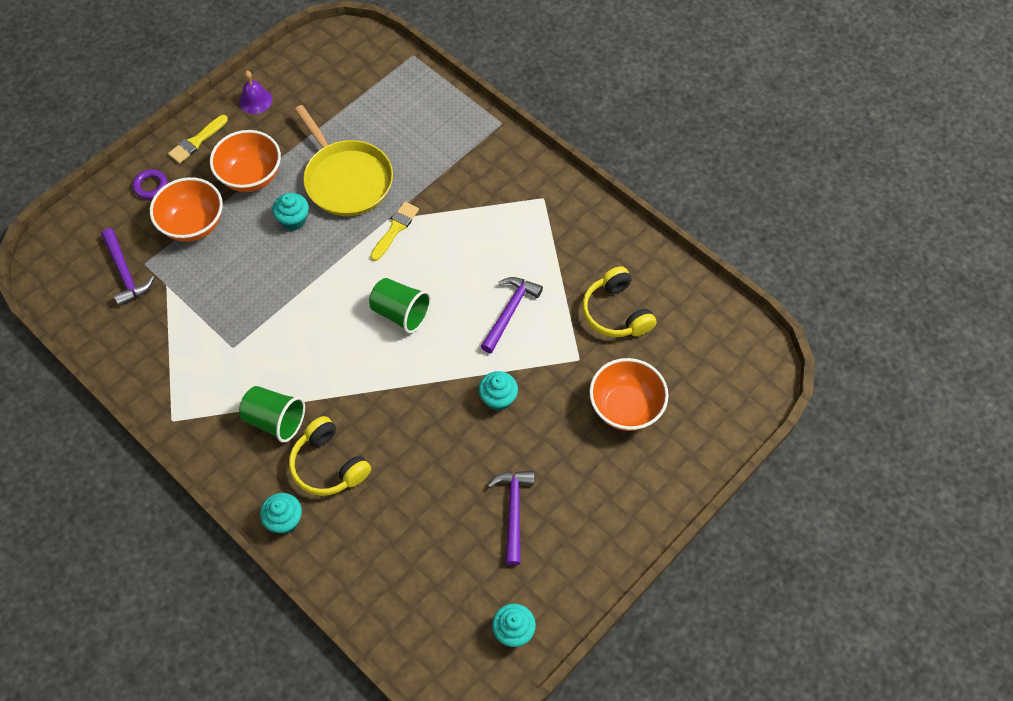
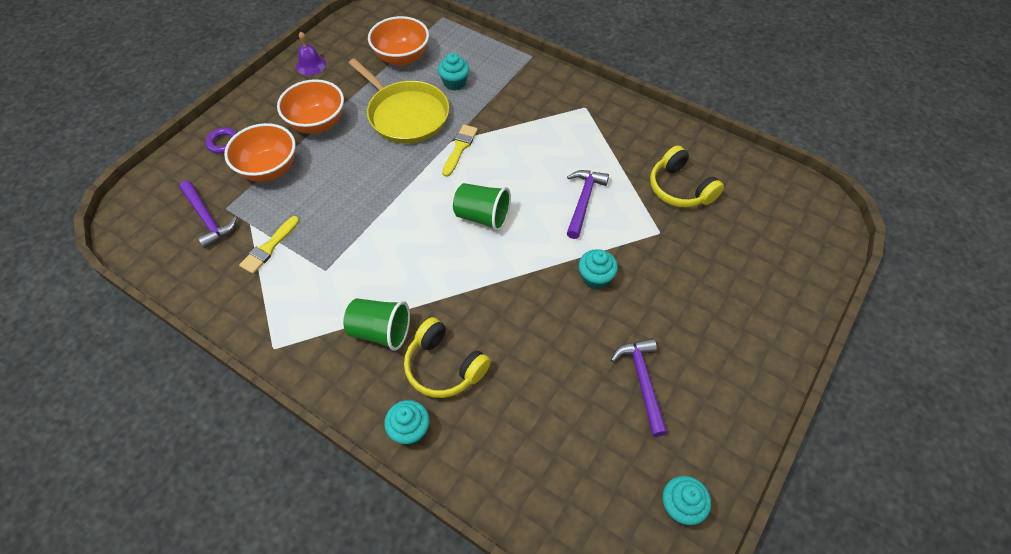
camera: 10 degrees left, 5 degrees down
(197, 141) = (262, 102): yellow brush -> yellow brush (269, 247)
(293, 220) = (364, 153): turquoise cupcake -> turquoise cupcake (454, 83)
(625, 407) = (717, 268): orange bowl -> orange bowl (402, 57)

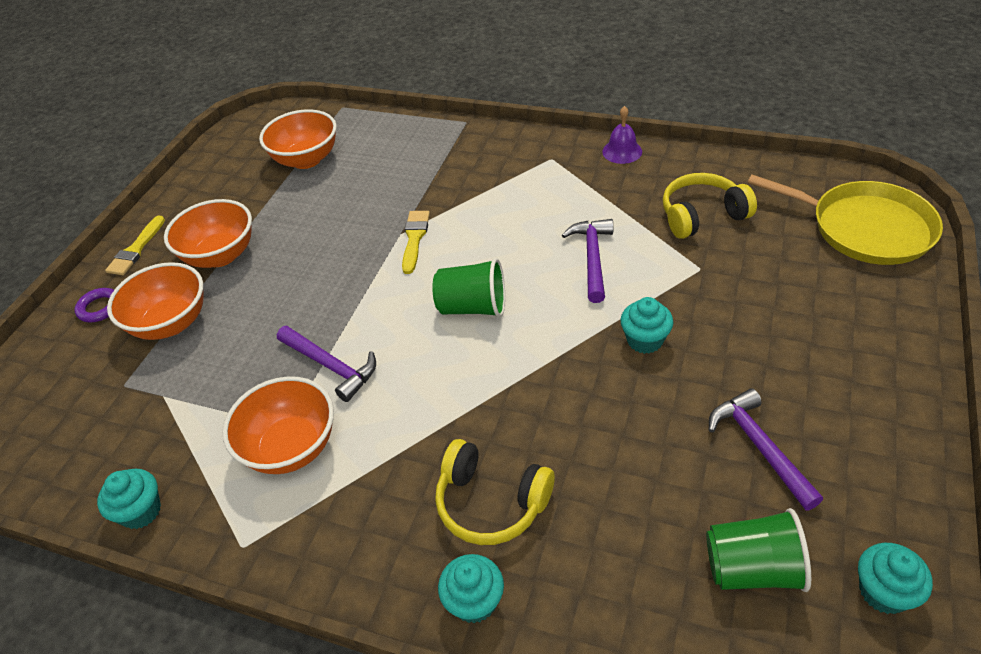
camera: 10 degrees left, 10 degrees down
(207, 218) = (101, 404): purple hammer -> purple hammer (331, 366)
(269, 247) = (198, 418): yellow brush -> yellow brush (136, 249)
(311, 65) = (192, 193): purple bell -> purple bell (622, 151)
(324, 287) = (291, 447): none -> orange bowl
(380, 331) = (387, 482): green cup -> green cup (752, 568)
(406, 114) = (333, 218): yellow pan -> yellow pan (864, 228)
(454, 83) = (382, 171): turquoise cupcake -> turquoise cupcake (141, 511)
(680, 188) = (702, 215): yellow headphones -> yellow headphones turned 120 degrees clockwise

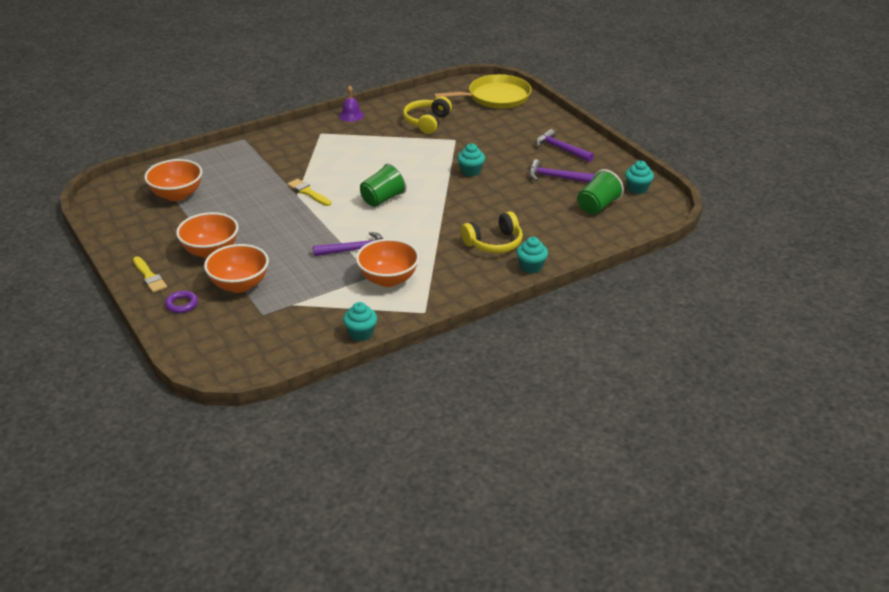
camera: 55 degrees left, 10 degrees down
(592, 258) = (405, 158): purple hammer -> purple hammer (561, 149)

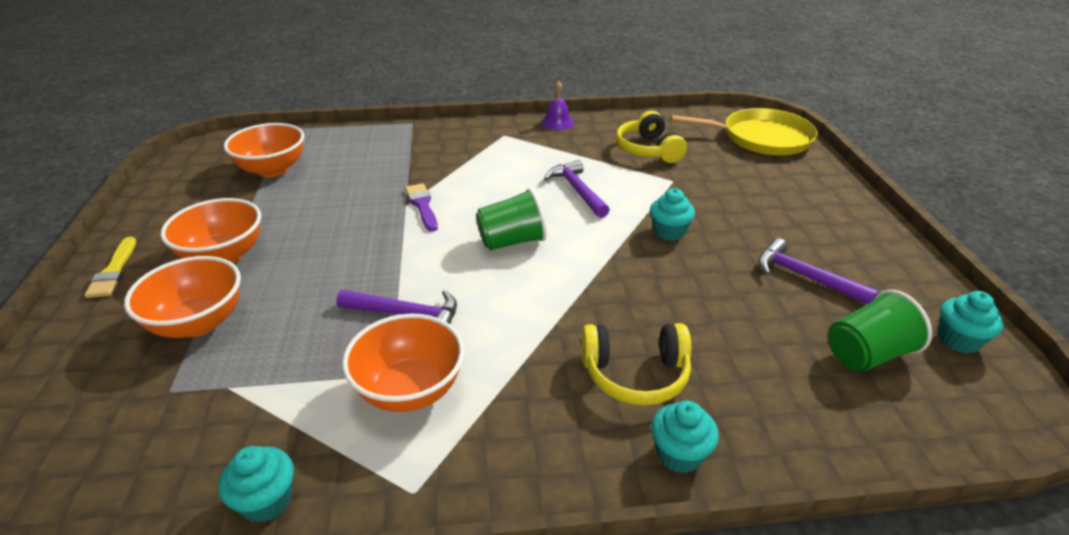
camera: 25 degrees right, 0 degrees up
(182, 304) = (94, 330): purple ring -> none
(308, 192) = (422, 206): yellow brush -> purple brush
(427, 122) = (648, 150): yellow headphones -> yellow headphones turned 60 degrees counterclockwise
(561, 149) = (832, 232): purple hammer -> purple hammer (577, 190)

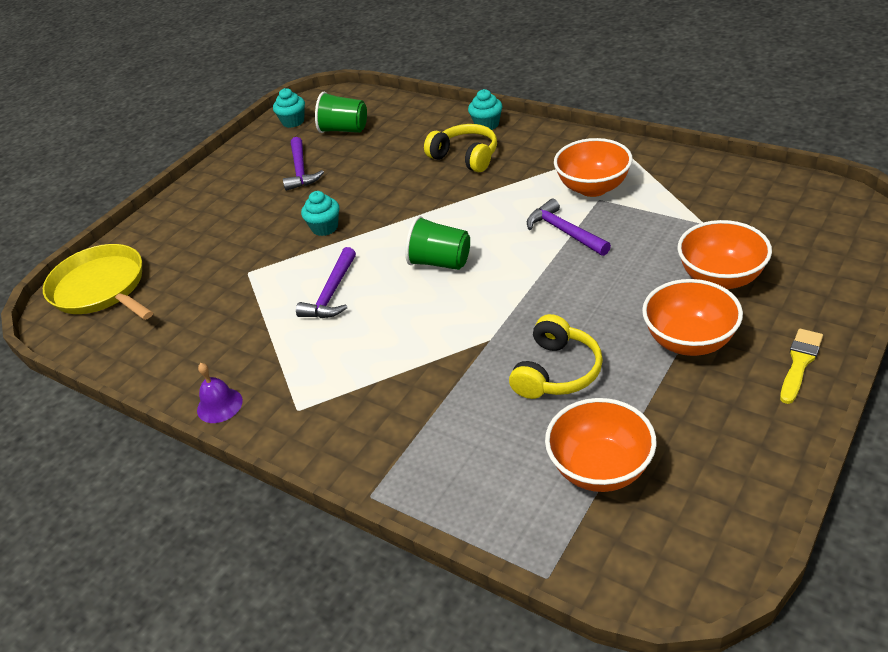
camera: 135 degrees left, 5 degrees up
(266, 501) = (694, 164): turquoise cupcake -> none
(422, 206) = (476, 331): purple brush -> none
(648, 150) = (207, 317): yellow headphones -> yellow headphones (556, 372)

